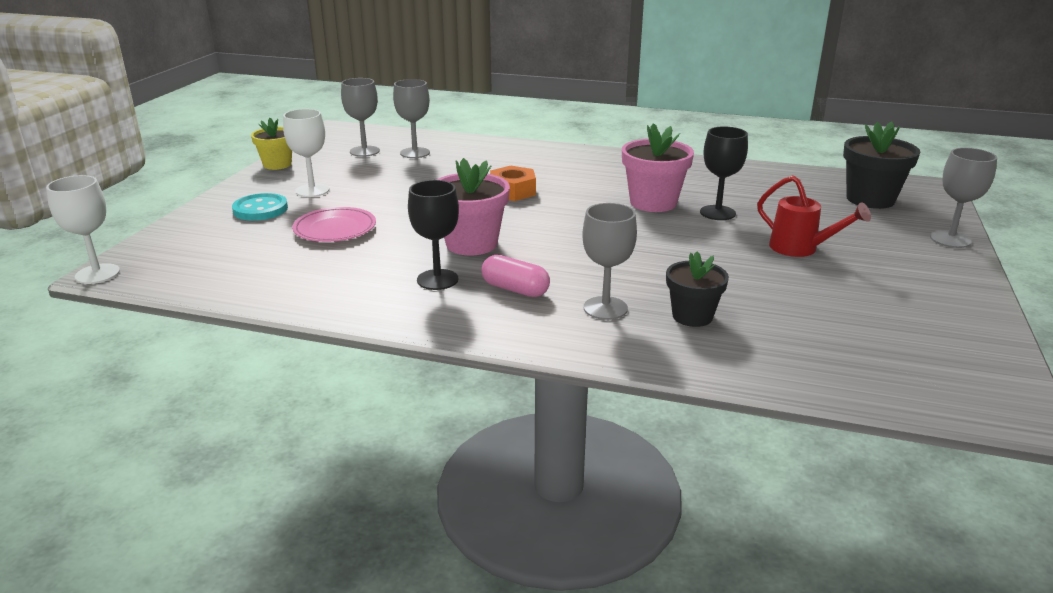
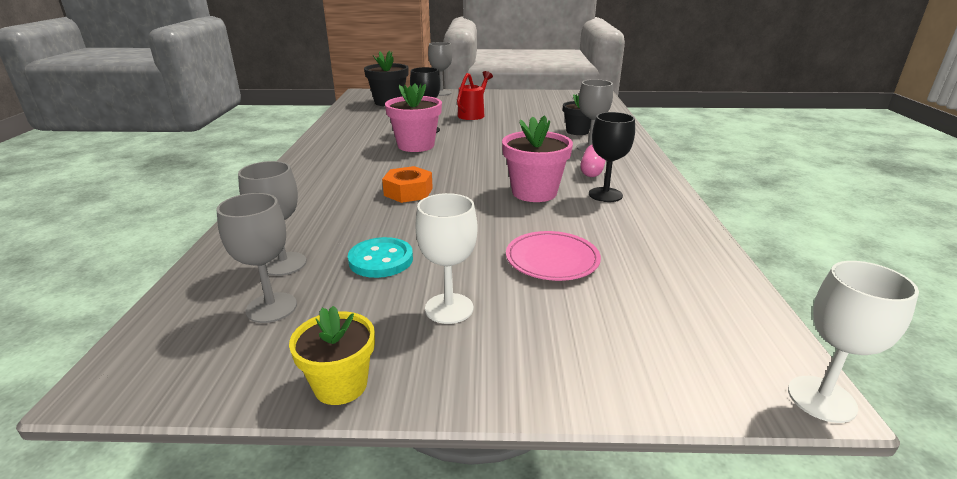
camera: 105 degrees left, 0 degrees up
(260, 209) = (534, 331): turquoise button -> turquoise button (381, 260)

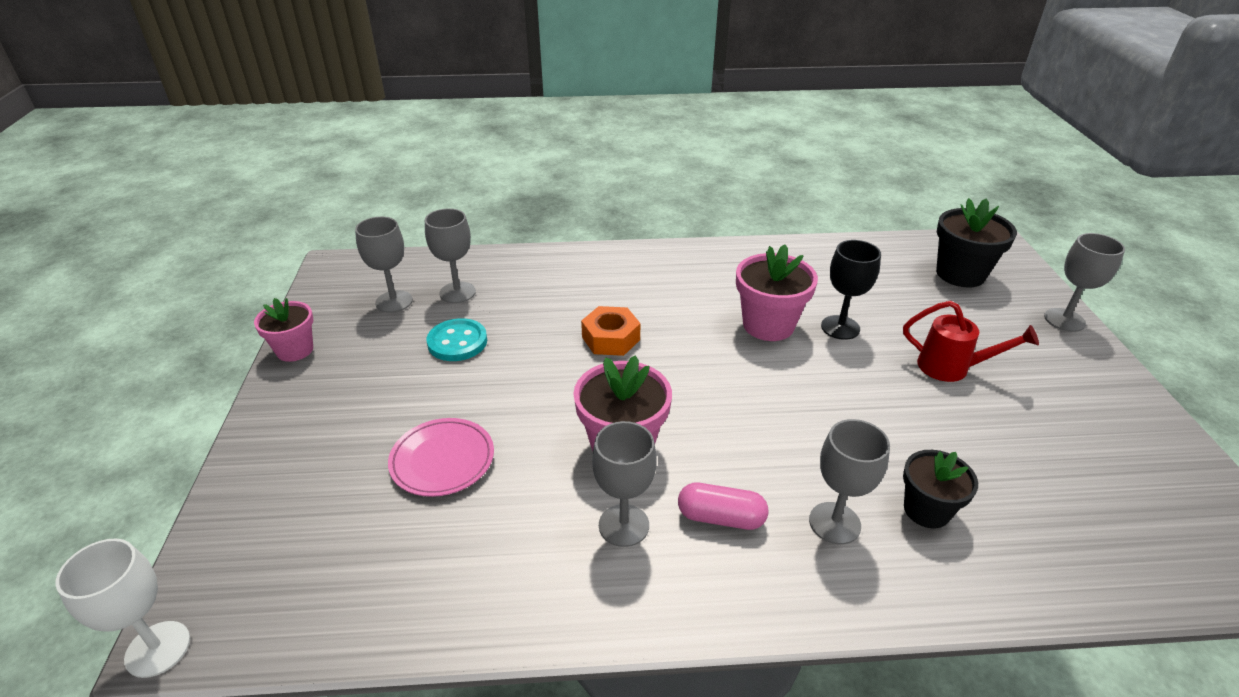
camera: 85 degrees right, 10 degrees up
(340, 385) = (295, 350): yellow flower pot -> pink flower pot
(449, 308) = (370, 391): white goblet -> none
(605, 195) = (623, 525): black goblet -> grey goblet

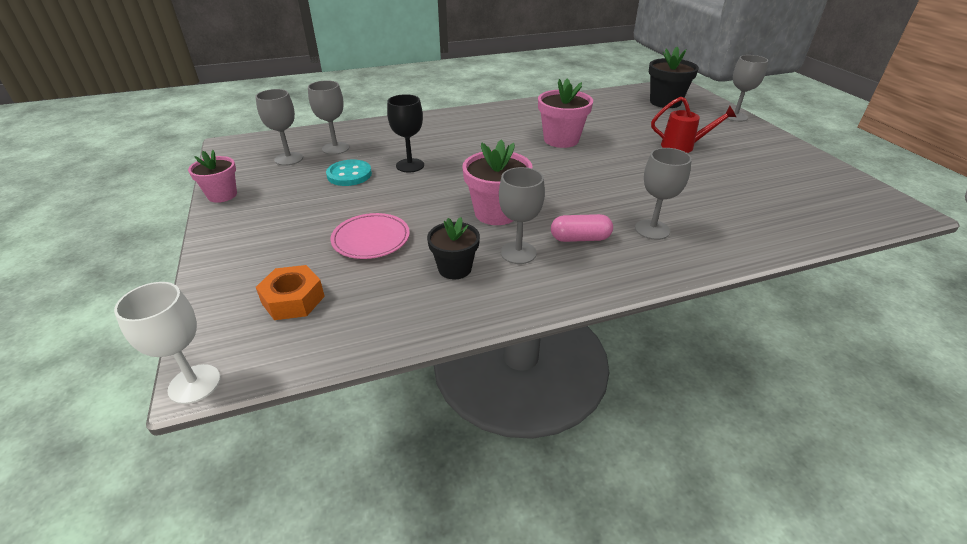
camera: 15 degrees left, 0 degrees up
(610, 338) = (459, 159): orange nut -> orange nut (293, 300)
(840, 327) = (606, 135): black goblet -> black goblet (410, 165)
(926, 510) = (703, 215): black flower pot -> black flower pot (455, 268)

